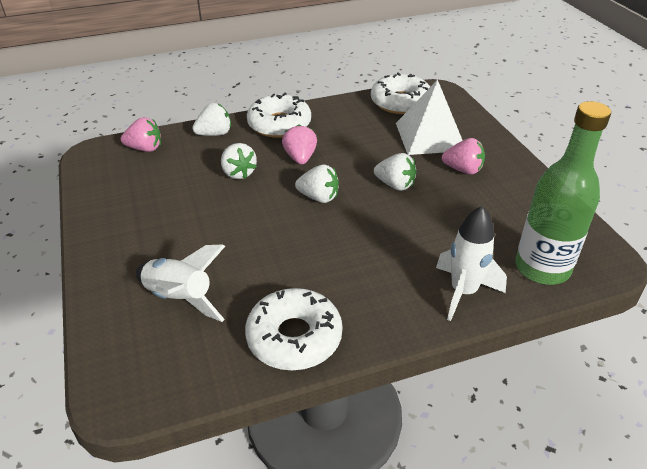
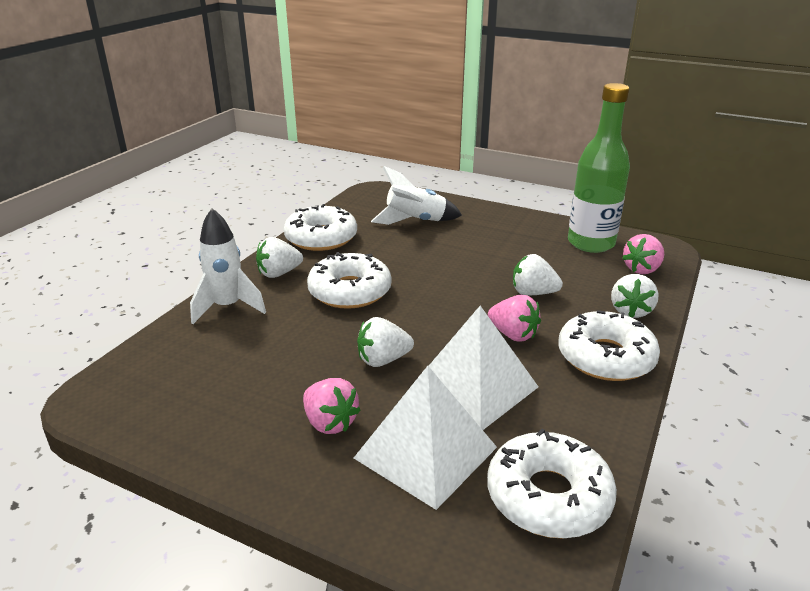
camera: 135 degrees right, 10 degrees down
(319, 197) = (434, 311): white strawberry -> white strawberry (279, 273)
(351, 249) = (350, 291): none -> white donut
(367, 147) = (474, 387): none -> white pyramid
(463, 170) = (330, 422): pink strawberry -> pink strawberry turned 105 degrees counterclockwise
(542, 268) = (165, 357): green bottle -> green bottle (591, 243)

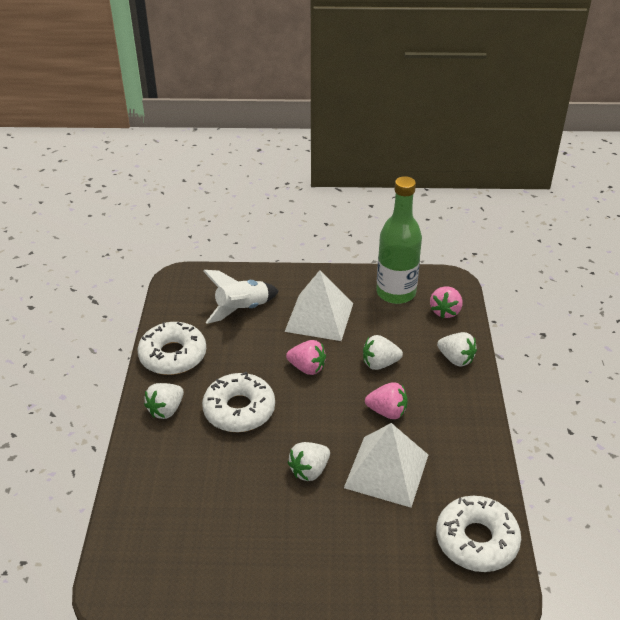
camera: 25 degrees left, 10 degrees up
(228, 307) = (150, 462): white rocket -> none
(330, 422) = (308, 540): pink strawberry -> pink strawberry (307, 368)
(426, 452) = (386, 538): white pyramid -> white pyramid (319, 317)
(605, 357) = (459, 411): white donut -> none
(630, 311) = (456, 359): white strawberry -> white strawberry turned 45 degrees counterclockwise

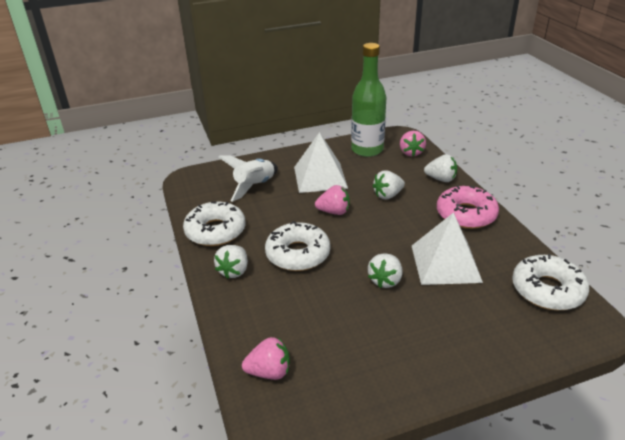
camera: 20 degrees left, 5 degrees down
(387, 411) = (416, 224): pink strawberry -> pink strawberry (269, 372)
(452, 416) = (466, 214): none -> pink donut

